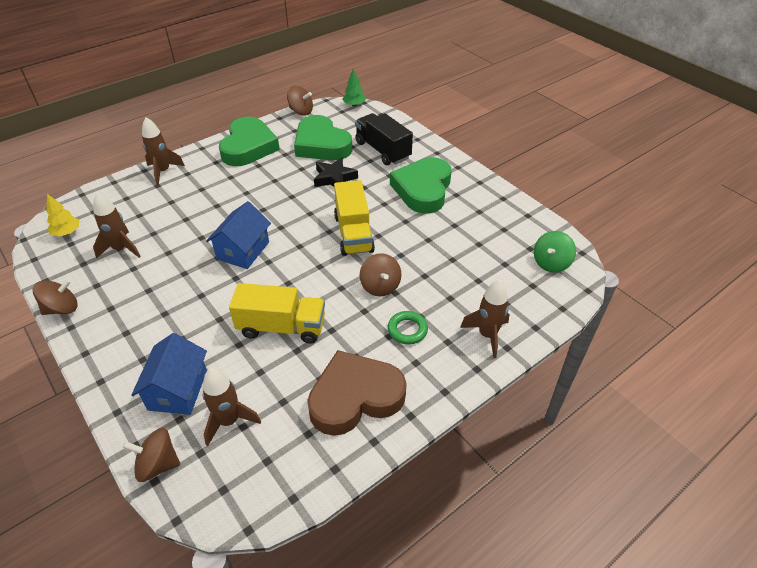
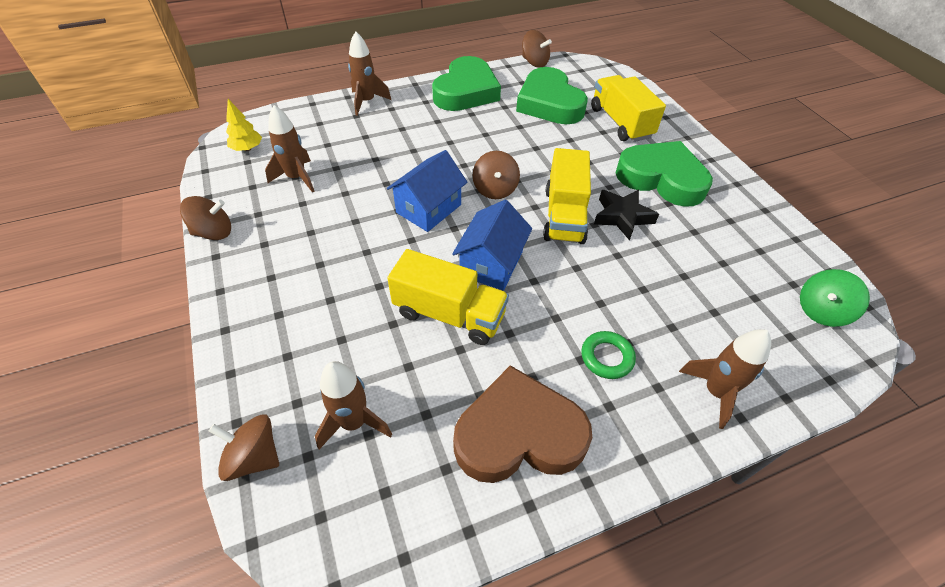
camera: 15 degrees right, 5 degrees up
(178, 390) = (306, 364): blue house -> blue house (491, 263)
(334, 178) = (555, 144): black star -> black star (622, 217)
(354, 105) = (597, 65): green tree -> none
(380, 286) = (583, 290): brown spinning top -> brown spinning top (495, 189)
(383, 150) = (621, 123): black truck -> yellow truck
(423, 189) = (661, 178): green heart -> green heart turned 90 degrees clockwise

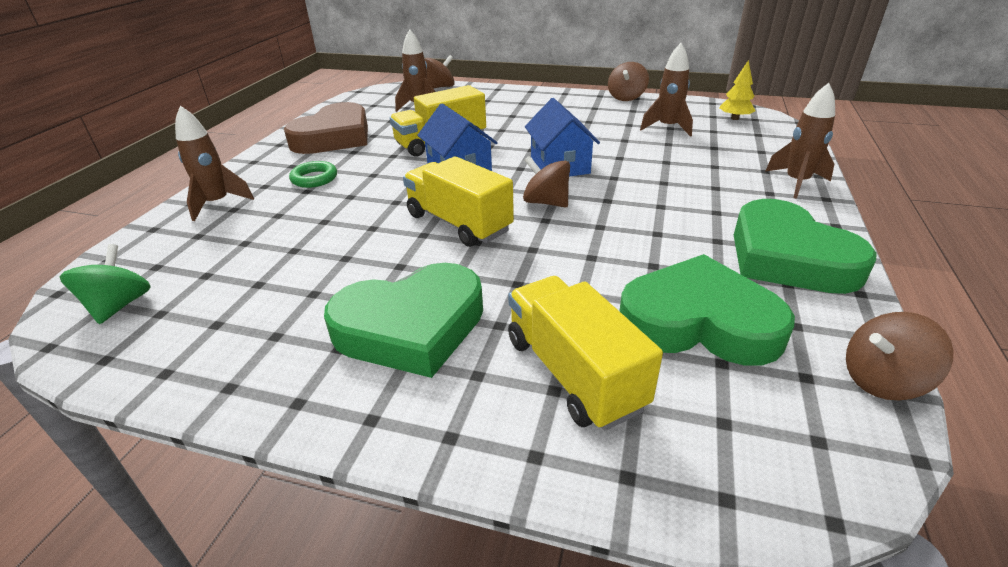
camera: 130 degrees right, 15 degrees down
(621, 123) = (573, 373): yellow truck -> yellow truck turned 135 degrees counterclockwise
(622, 217) = (405, 256): black star -> none

